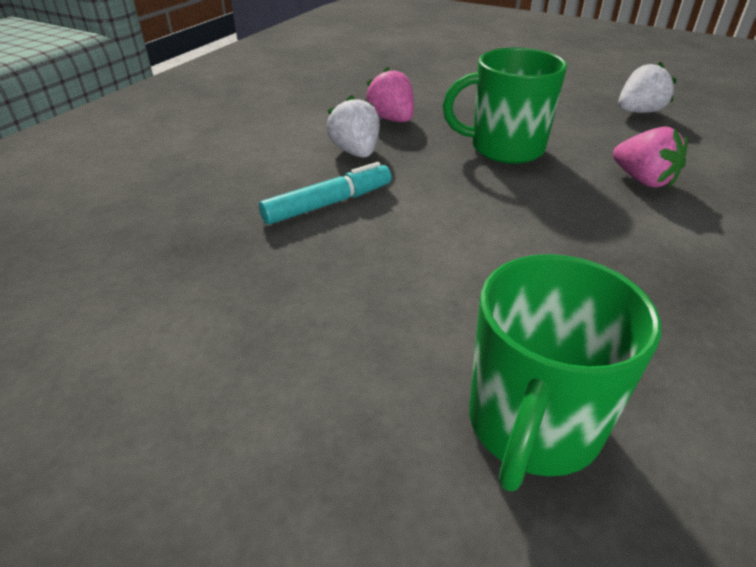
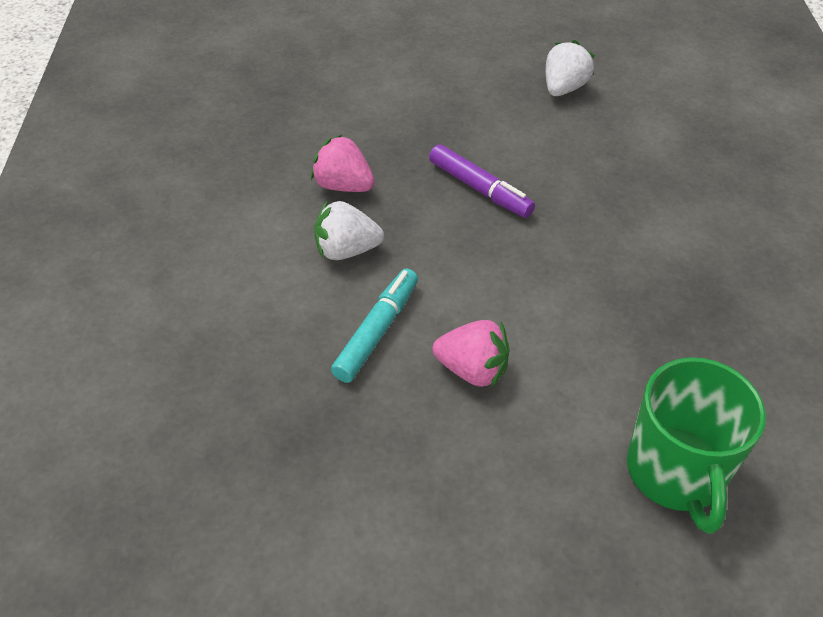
camera: 30 degrees left, 10 degrees up
(356, 152) = (346, 250): white strawberry -> white strawberry turned 45 degrees counterclockwise
(504, 148) = (480, 189): green mug -> purple marker
(643, 180) = (616, 187): pink strawberry -> pink strawberry (472, 370)

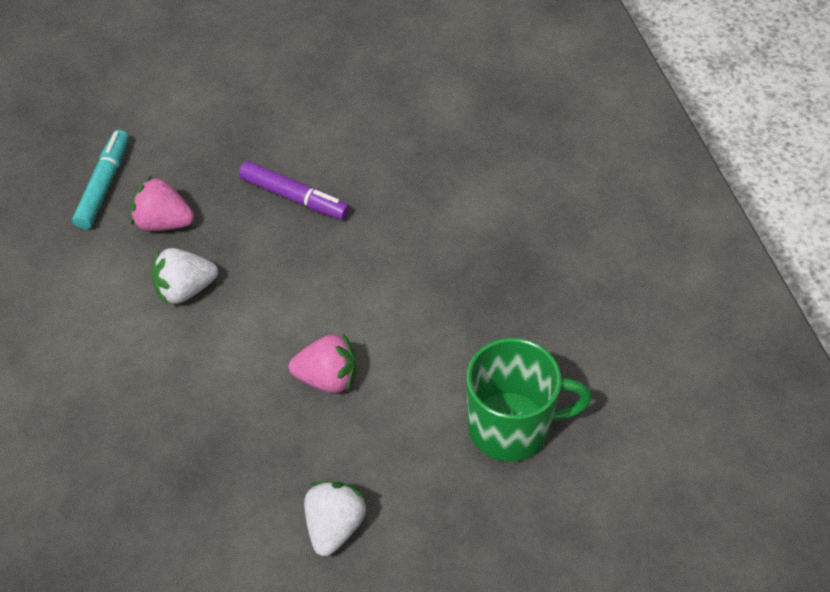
camera: 15 degrees left, 5 degrees up
(377, 331) = (234, 362): turquoise marker -> turquoise marker (104, 185)
(564, 88) = (352, 67): white strawberry -> white strawberry (334, 526)
(676, 473) = (512, 427): green mug -> green mug turned 75 degrees counterclockwise

